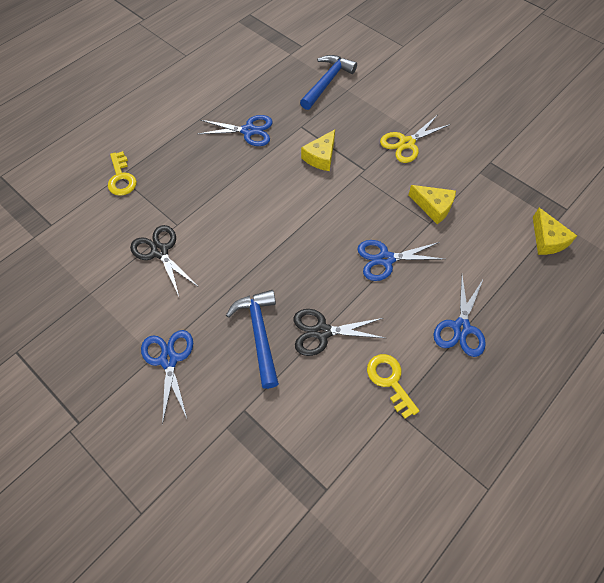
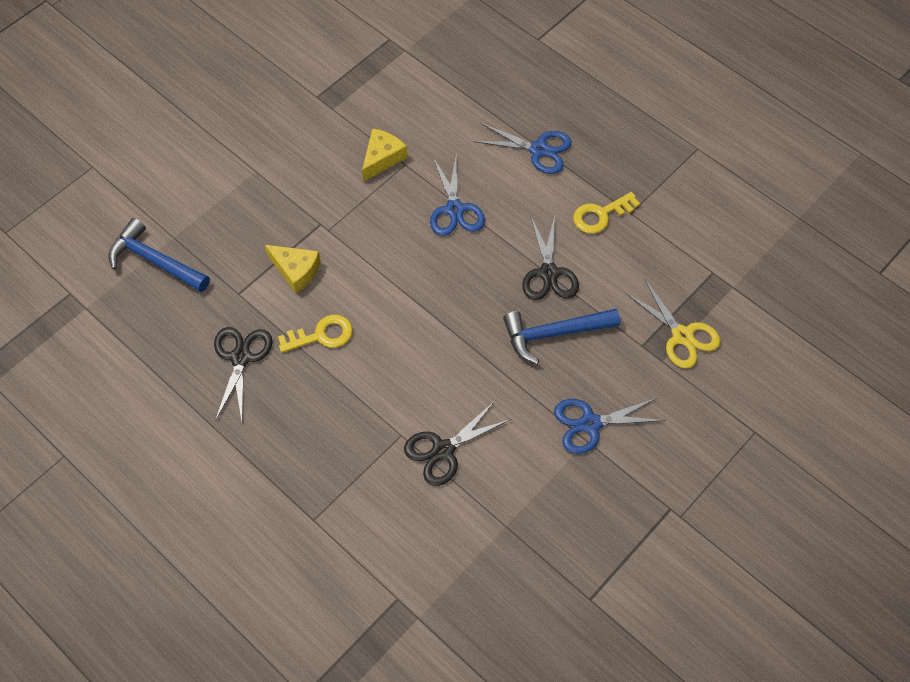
camera: 90 degrees left, 0 degrees up
(121, 178) = (317, 516): yellow key -> yellow key (321, 335)
(249, 131) = (241, 357): blue scissors -> black scissors
(406, 143) = (280, 177): yellow scissors -> yellow scissors (682, 336)
(547, 240) = (430, 62): yellow cheese -> none

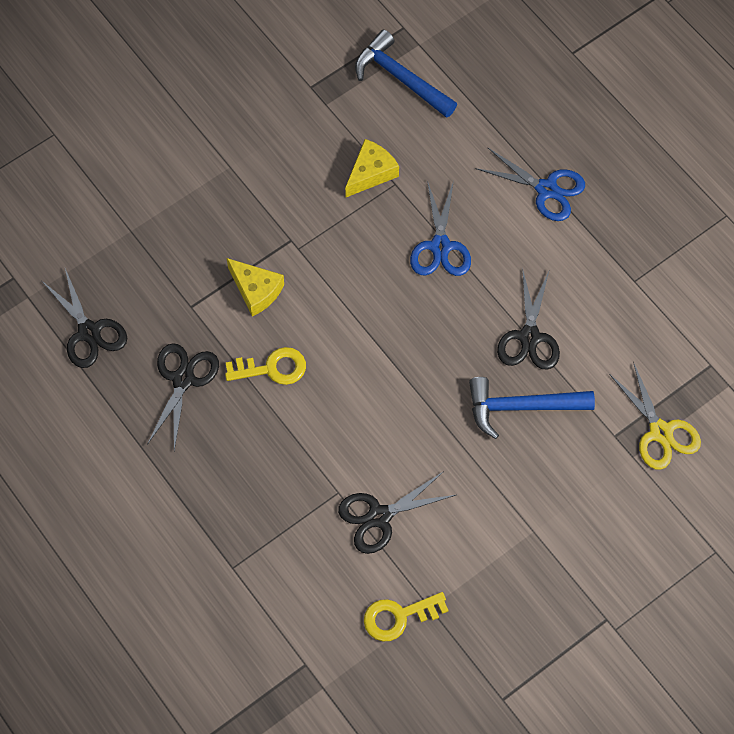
camera: 10 degrees right, 5 degrees up
(147, 330) = (89, 332): none -> black scissors
(154, 261) = (107, 255): blue hammer -> blue hammer (400, 78)
(590, 424) = (540, 513): blue scissors -> none
(601, 215) = (600, 278): yellow key -> yellow key (399, 616)

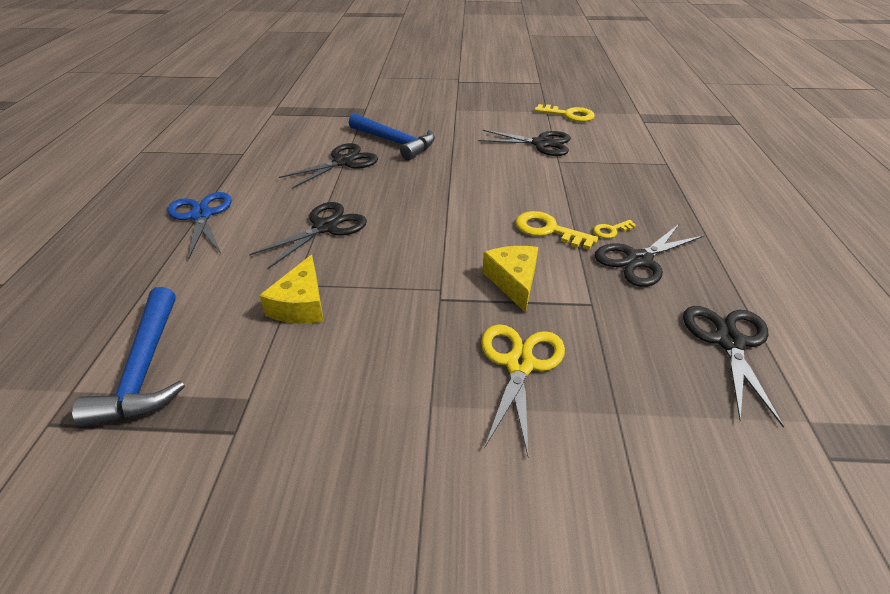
camera: 140 degrees left, 25 degrees down
(223, 404) = (611, 230): none -> yellow key
(371, 173) = (301, 304): yellow cheese -> yellow cheese turned 75 degrees counterclockwise
(440, 247) = (325, 227): blue scissors -> black scissors
(660, 432) = (338, 108): yellow scissors -> yellow scissors (520, 364)

